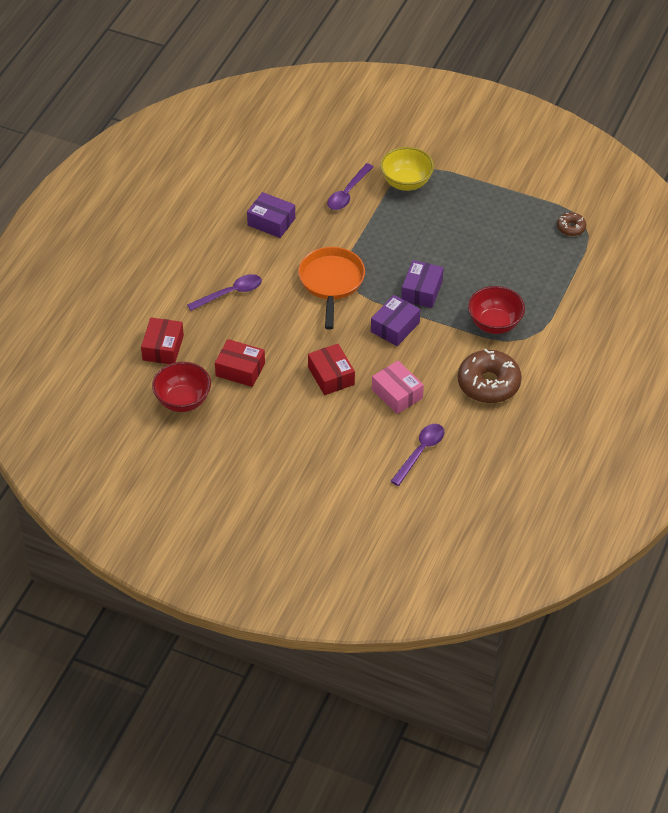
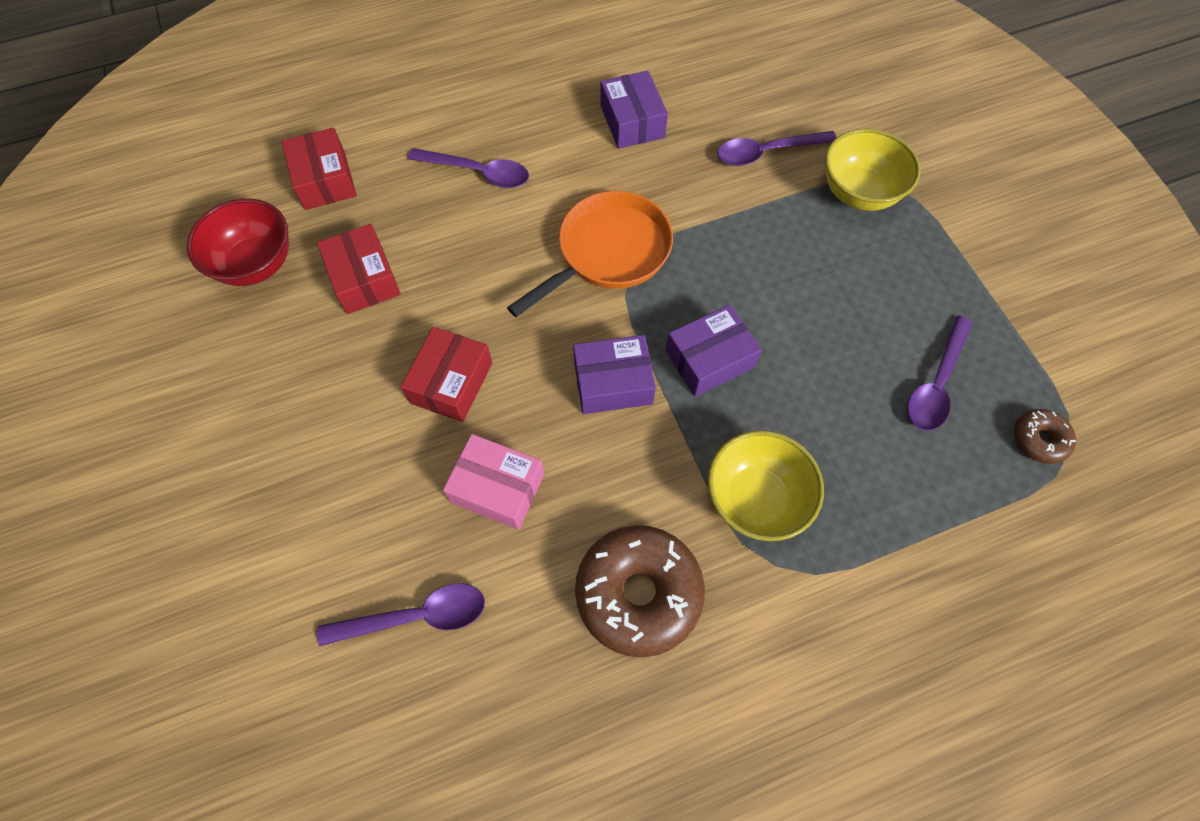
camera: 45 degrees right, 15 degrees up
(163, 348) = (325, 180): red box -> red box turned 75 degrees counterclockwise
(397, 394) = (497, 488): pink box -> pink box turned 75 degrees counterclockwise
(494, 324) = (755, 499): red bowl -> yellow bowl
(515, 235) = (936, 383): none -> purple spoon

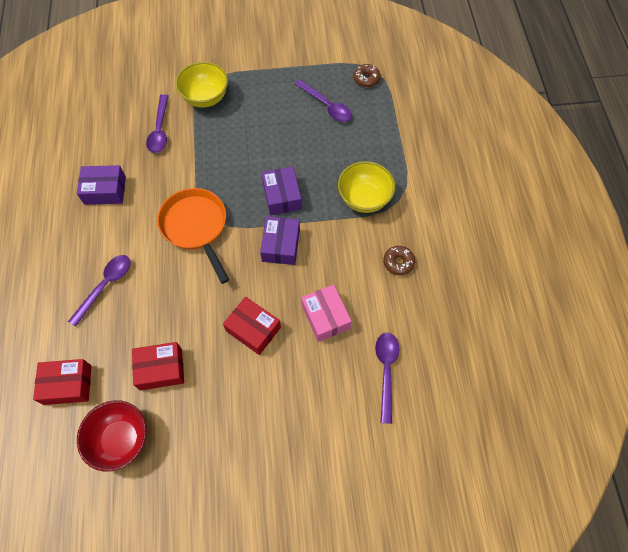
camera: 75 degrees left, 0 degrees up
(497, 488) = (325, 317): pink box -> pink box turned 60 degrees counterclockwise
(638, 593) = (398, 262): brown donut -> brown donut, size x0.49

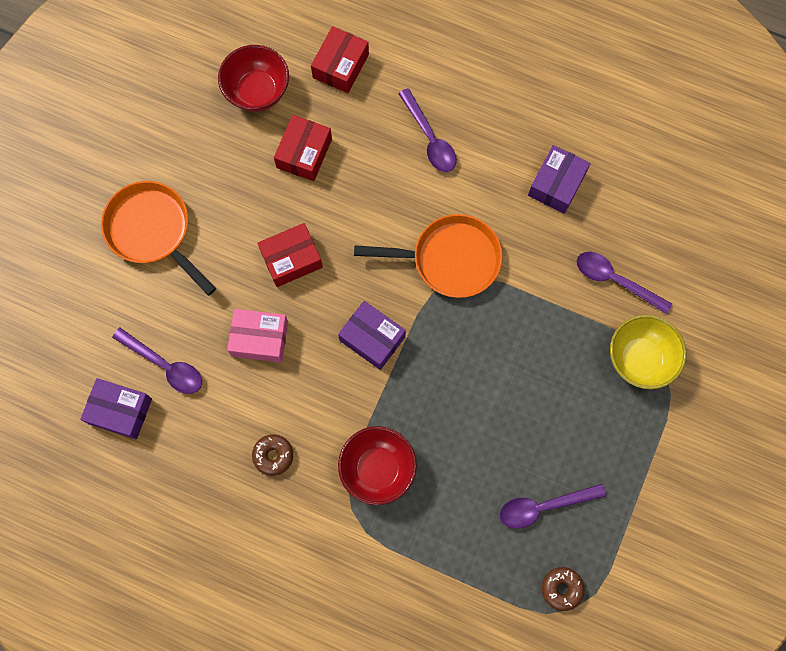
camera: 120 degrees right, 10 degrees up
(282, 196) = (436, 374): purple box -> purple box (120, 411)
(289, 449) = (152, 231): none -> orange pan
(364, 199) = (377, 469): yellow bowl -> red bowl

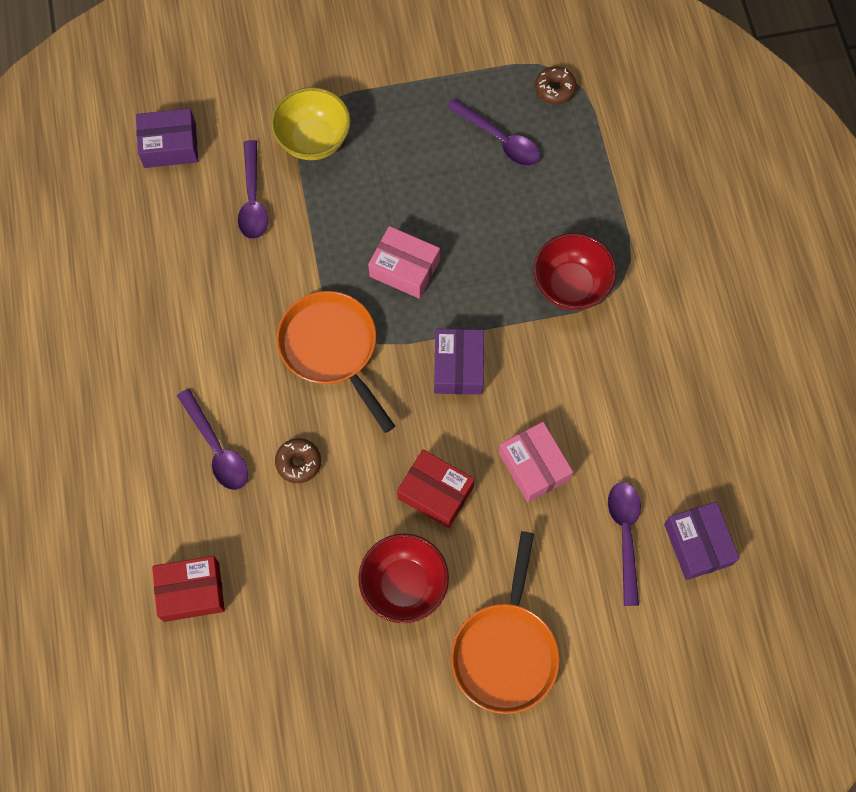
camera: 125 degrees left, 5 degrees down
(257, 91) = (278, 658): red bowl -> red bowl (404, 585)
(273, 455) = (628, 379): brown donut -> brown donut (298, 462)
(304, 153) = (316, 559): red box -> none
(429, 138) = (216, 448): purple spoon -> purple spoon turned 120 degrees clockwise
(479, 353) = (404, 268): none -> pink box
(556, 184) = (188, 303): purple box -> purple box (170, 145)

